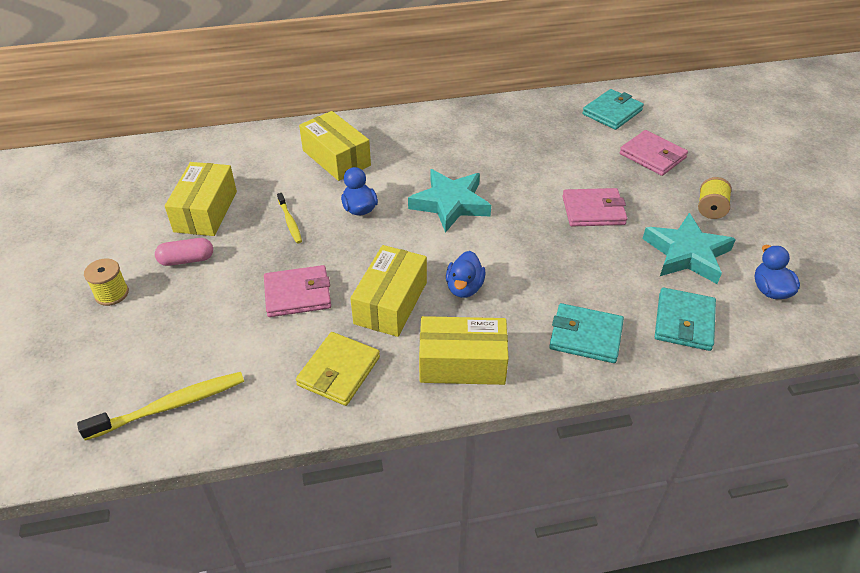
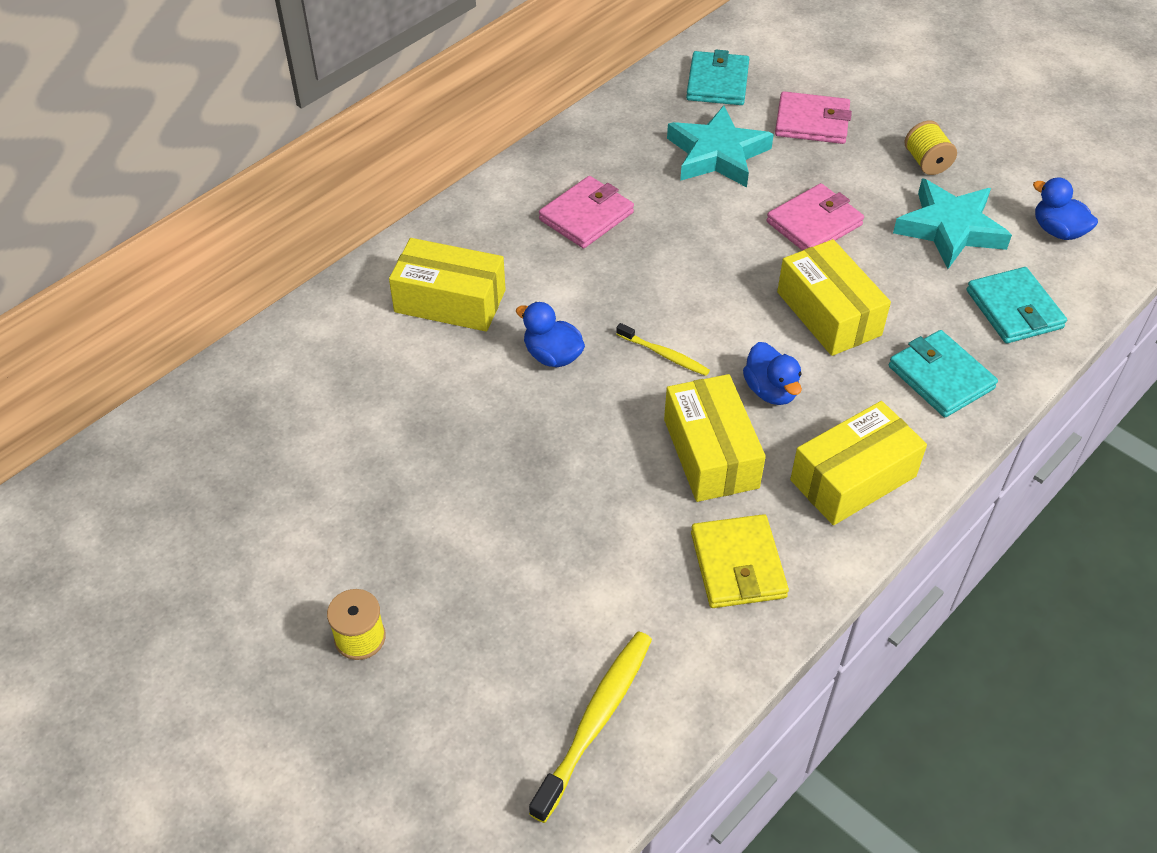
camera: 35 degrees left, 5 degrees up
(186, 260) = (408, 539): pink capsule -> none
(205, 211) = (357, 462): yellow box -> yellow box (828, 313)
(290, 222) = (485, 418): yellow toothbrush -> yellow toothbrush (664, 355)
(298, 294) = (595, 503): pink wallet -> pink wallet (586, 216)
(450, 204) = (652, 294): turquoise star -> turquoise star (717, 154)
(585, 336) = (940, 377): turquoise wallet -> turquoise wallet turned 75 degrees clockwise

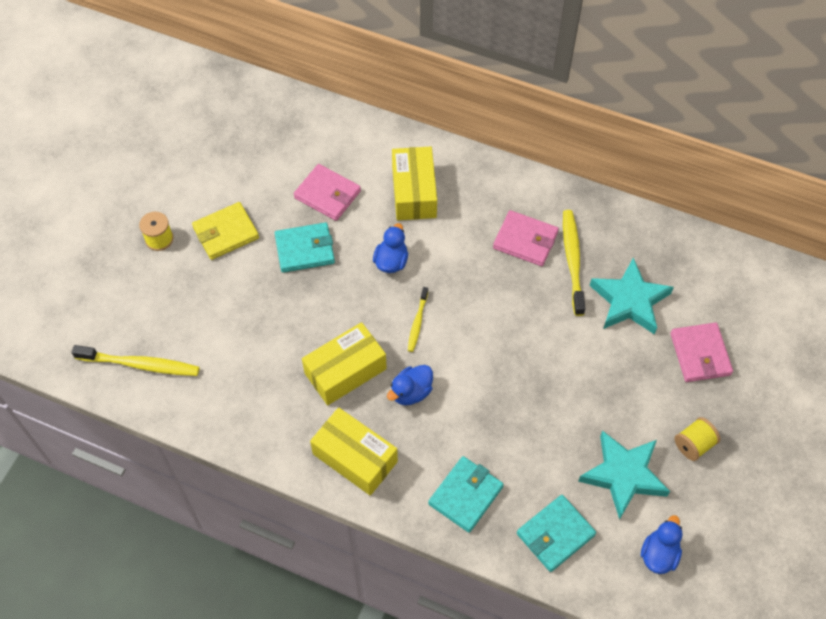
camera: 70 degrees right, 10 degrees up
(637, 184) = (572, 260): none -> yellow toothbrush
(717, 82) = (713, 279): turquoise wallet -> turquoise wallet (305, 249)
(738, 565) = (265, 408): yellow wallet -> yellow wallet (226, 233)
(814, 223) = (585, 381): pink wallet -> pink wallet (327, 194)
(828, 313) = (497, 411): yellow box -> none

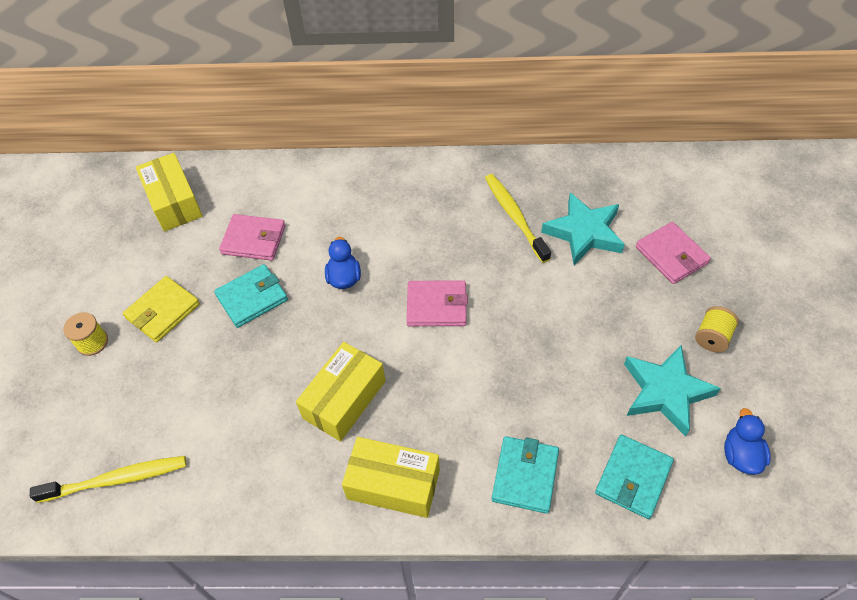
camera: 20 degrees left, 5 degrees down
(411, 392) = (421, 394): blue duck -> none
(414, 192) = (338, 209): yellow box -> yellow box (174, 202)
(417, 322) = (396, 325): yellow toothbrush -> none
(525, 240) = (463, 214): pink wallet -> pink wallet (436, 306)

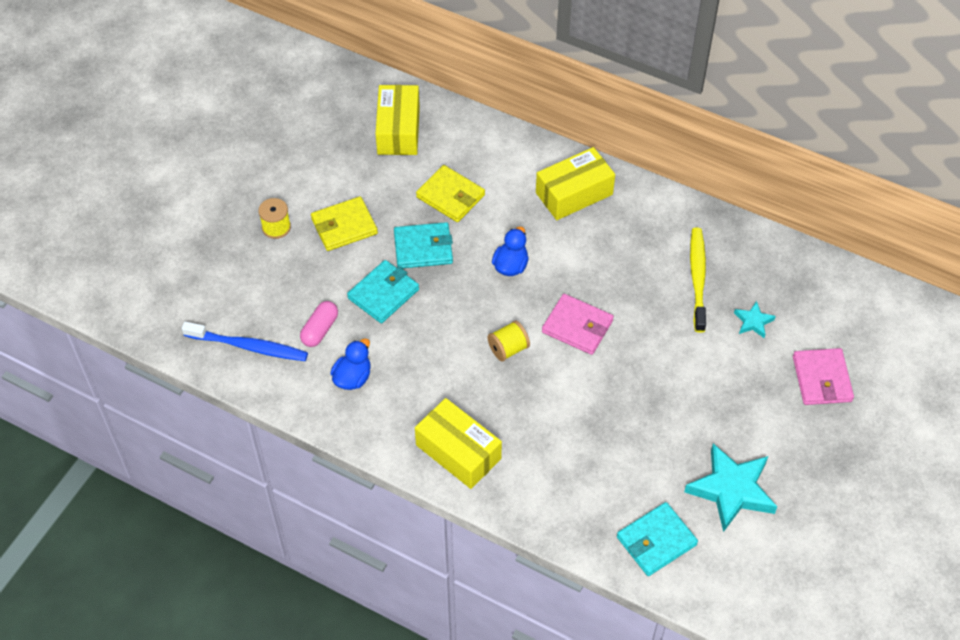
camera: 25 degrees right, 0 degrees up
(117, 479) = (249, 347): yellow toothbrush -> blue toothbrush
(186, 425) = (320, 330): none -> pink capsule
(254, 240) = (450, 196): pink wallet -> yellow wallet
(344, 399) = (455, 368): yellow box -> yellow box (574, 193)
(525, 476) = (568, 496): turquoise wallet -> turquoise wallet (383, 294)
(584, 232) = (753, 322): turquoise star -> turquoise star, size x0.48
(712, 337) = (807, 466): yellow spool -> yellow spool (508, 349)
(741, 455) = (761, 568): blue duck -> blue duck (353, 378)

